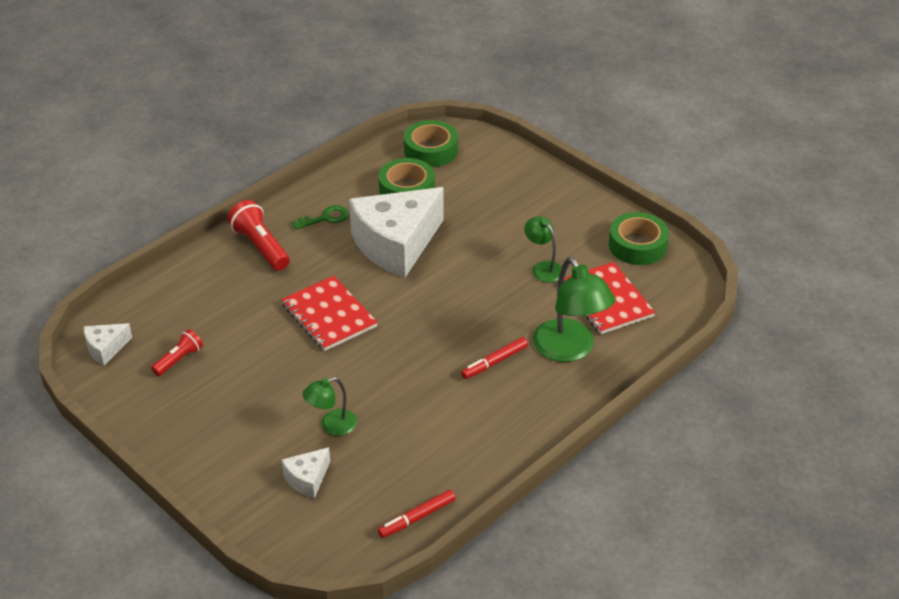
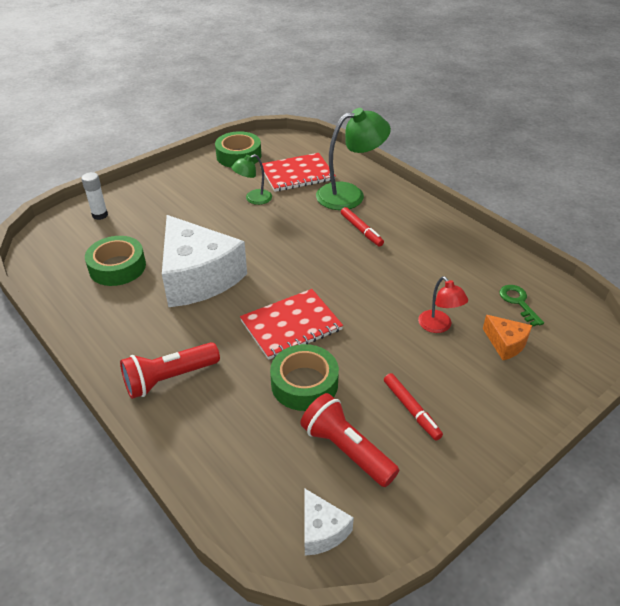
camera: 85 degrees left, 0 degrees up
(179, 360) = (346, 450): red flashlight -> red flashlight, size x1.63
(307, 479) = (505, 343): white cheese -> orange cheese
(325, 218) = (139, 325): green key -> green key (518, 302)
(332, 425) = (438, 326): green lamp -> red lamp
(417, 518) = (535, 280): red marker -> red marker (411, 409)
(431, 150) = (63, 249): green tape -> green tape (304, 384)
(491, 161) = (100, 215): none -> white glue stick

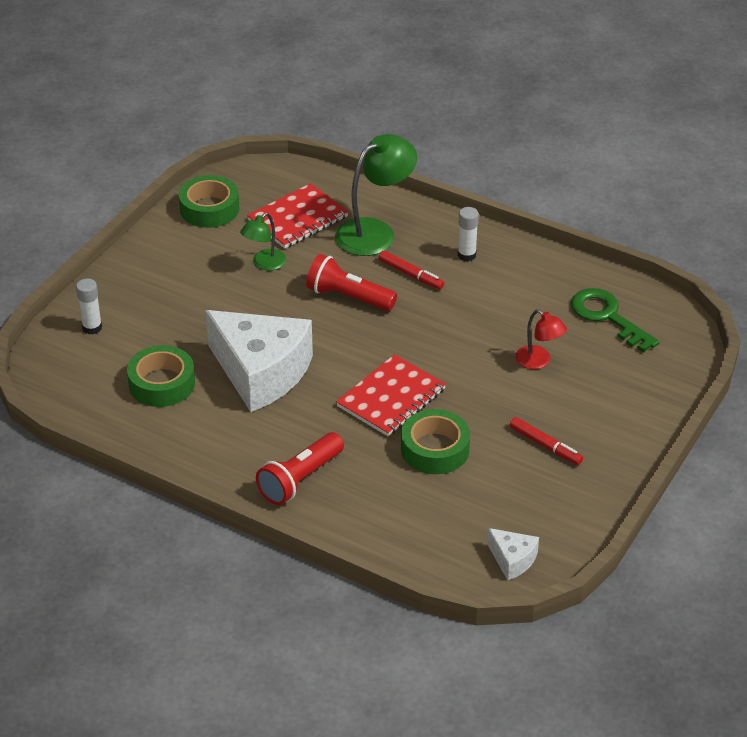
camera: 20 degrees left, 0 degrees up
(346, 450) = (502, 494): red flashlight -> red flashlight (348, 297)
(414, 226) = (466, 255): none -> white glue stick
(505, 343) = (609, 362): orange cheese -> none
(518, 302) = (607, 317): green key -> green key, size x1.63

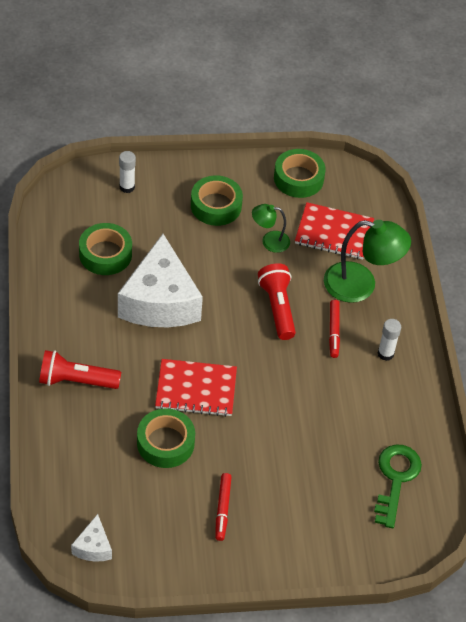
camera: 50 degrees right, 10 degrees up
(183, 278) = (216, 206): none -> green tape
(539, 361) = (308, 459): red lamp -> none

